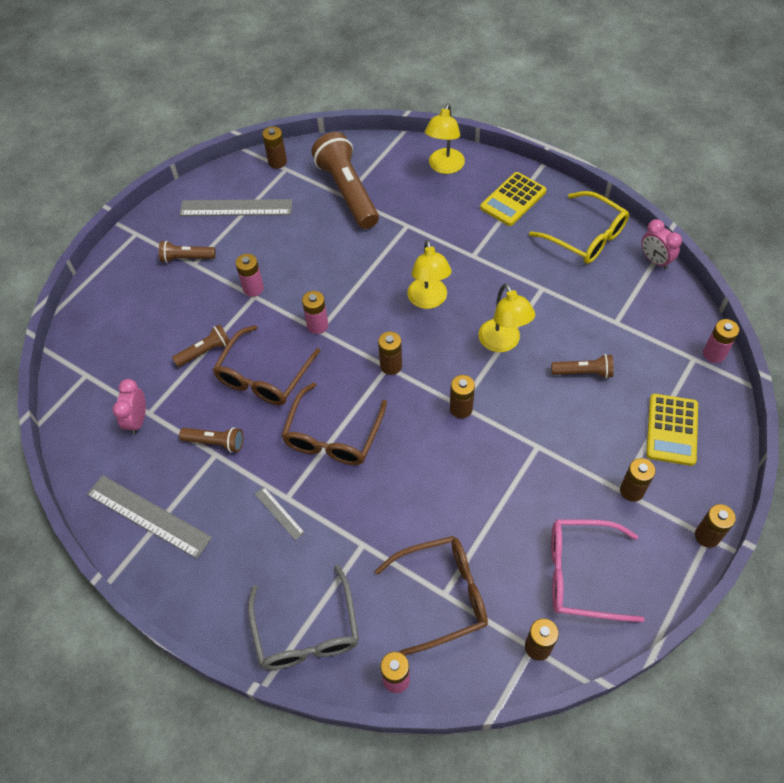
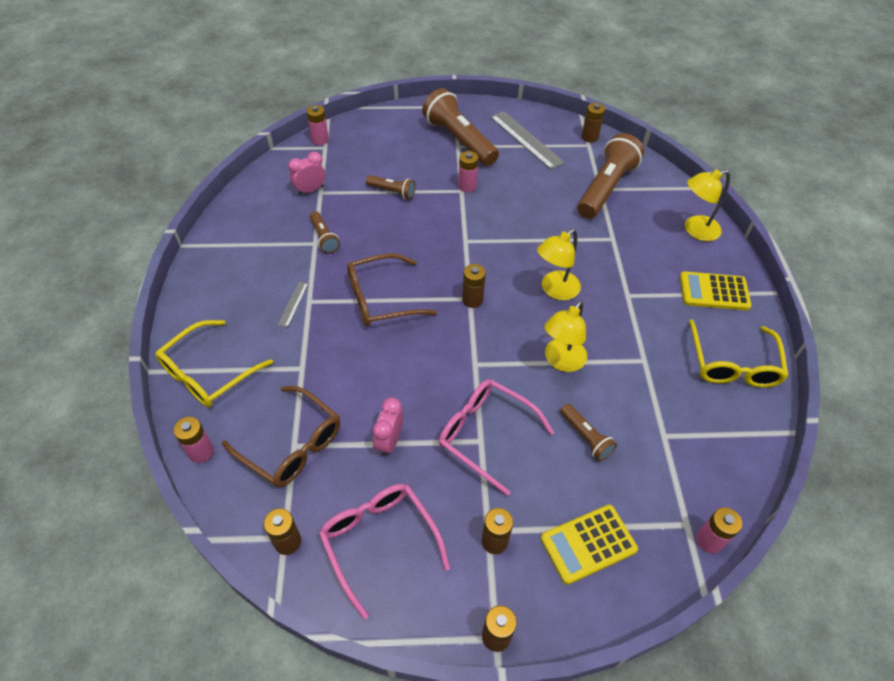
camera: 50 degrees right, 5 degrees down
(148, 515) = (242, 236): grey ruler -> none
(186, 258) = (459, 140): brown flashlight -> brown flashlight, size x2.02
(264, 376) = (399, 233): brown glasses -> none
(306, 630) = (208, 372): grey glasses -> yellow glasses
(317, 325) = (469, 237): pink battery -> pink battery (320, 140)
(461, 408) = (472, 366): brown battery -> none
(535, 439) = (486, 435): none -> pink glasses
(655, 260) = (766, 433): pink clock -> pink clock (389, 441)

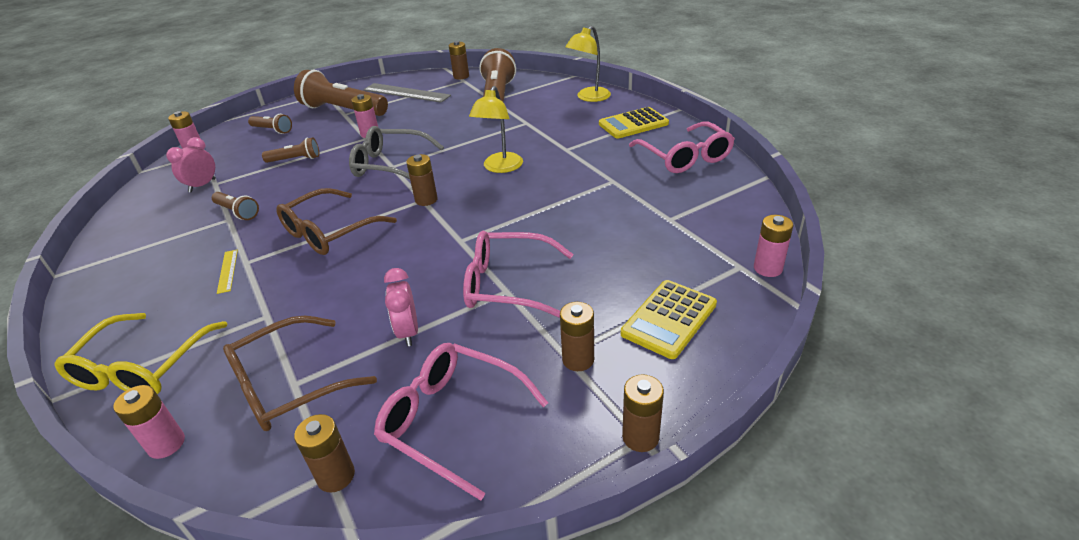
camera: 25 degrees left, 15 degrees down
(291, 444) = (289, 384): brown glasses -> brown glasses turned 135 degrees clockwise
(293, 304) = (227, 271): grey ruler -> yellow ruler
(465, 239) = (391, 165): none -> grey glasses
(561, 361) = (541, 208): yellow lamp -> none
(586, 437) = (604, 247): brown flashlight -> brown flashlight (272, 130)
(732, 363) = (684, 157): yellow glasses -> pink glasses

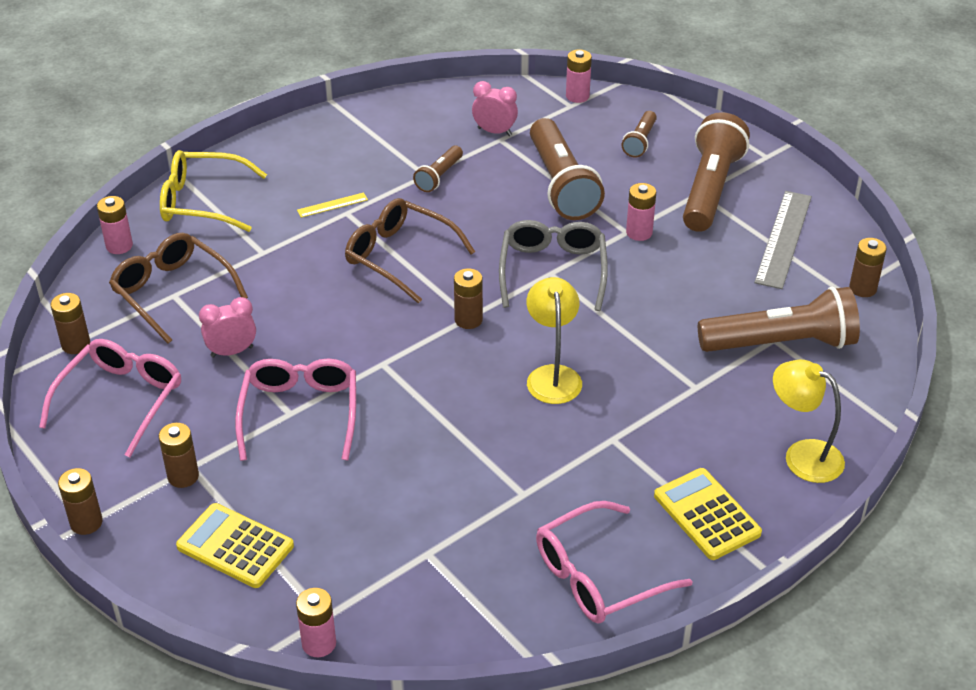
camera: 80 degrees right, 5 degrees up
(295, 159) = (561, 185): brown flashlight -> brown flashlight, size x2.02
(500, 168) = (552, 375): yellow lamp -> yellow lamp turned 75 degrees clockwise

